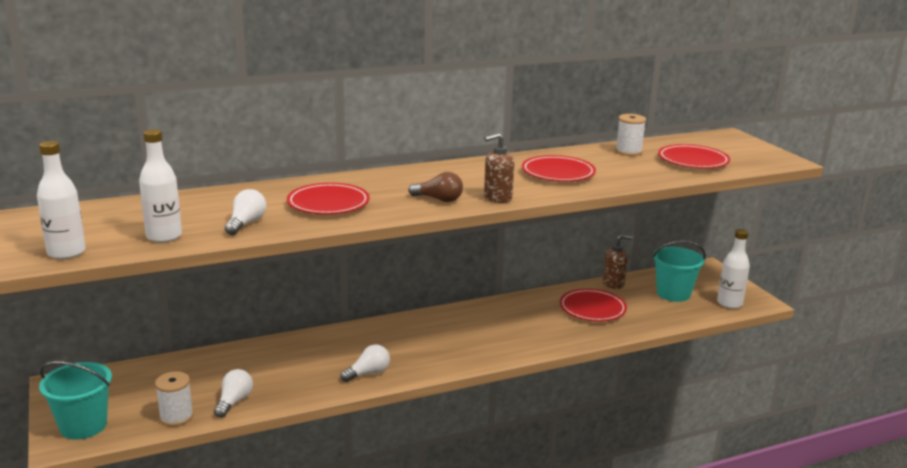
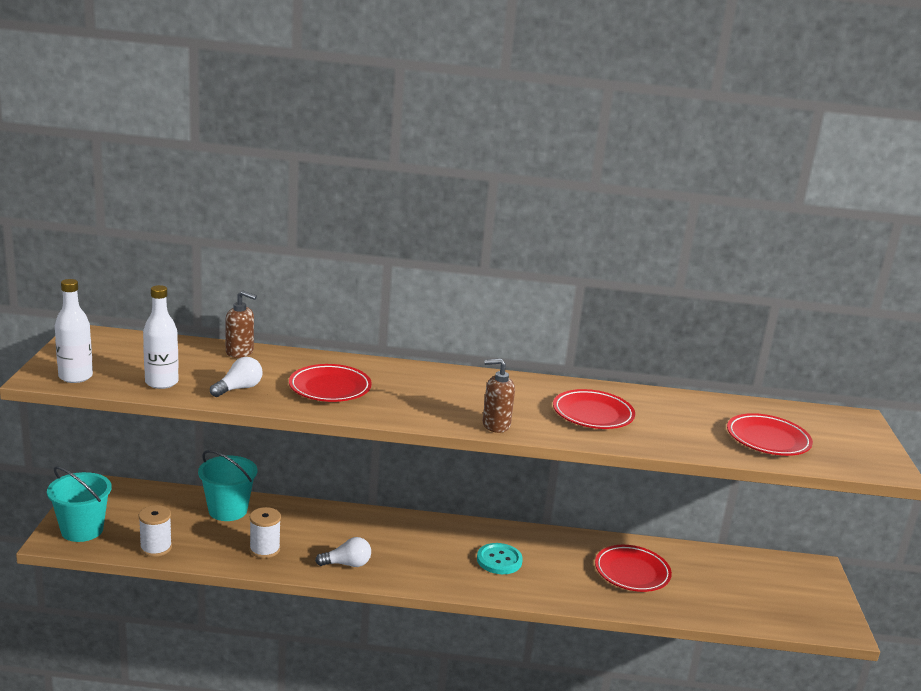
camera: 25 degrees right, 0 degrees up
(234, 402) = (211, 550): white light bulb -> none
(439, 199) = (436, 411): brown light bulb -> none
(488, 331) = (499, 560): none -> turquoise button
(613, 284) = (683, 552): brown soap dispenser -> brown soap dispenser (240, 352)
(628, 152) = (705, 409): white spool -> white spool (264, 549)
(673, 294) = (743, 585): turquoise bucket -> turquoise bucket (228, 510)
(729, 303) = (801, 618): white bottle -> none

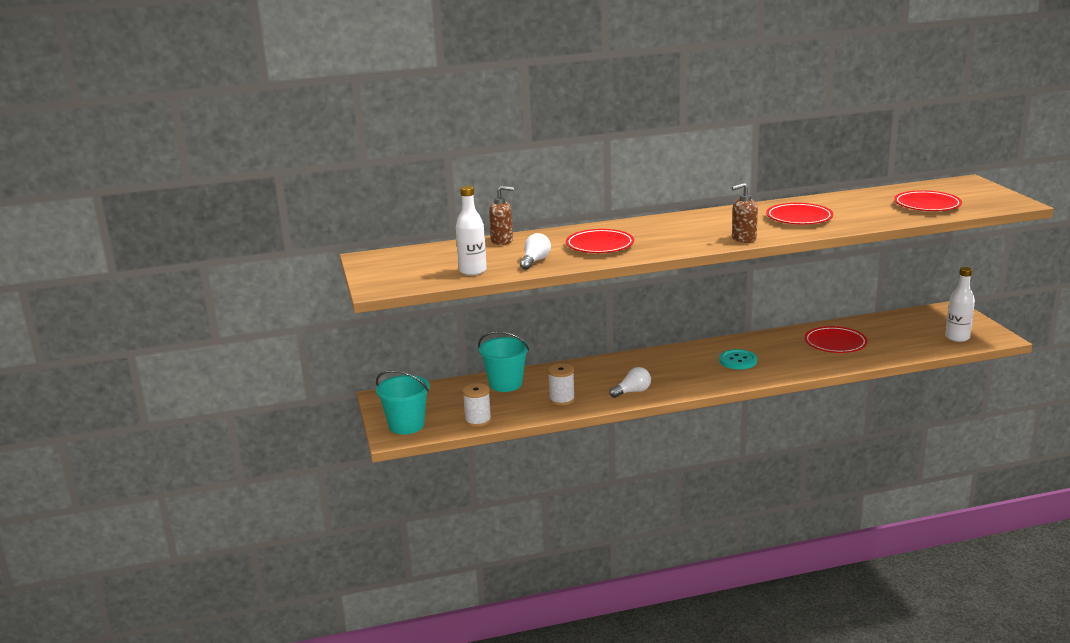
camera: 15 degrees left, 0 degrees up
(75, 377) = (402, 283): white bottle -> white bottle (957, 337)

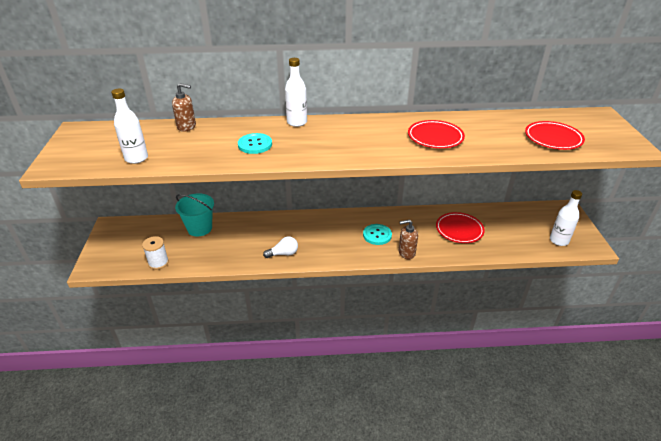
camera: 10 degrees right, 15 degrees up
(406, 425) = (107, 258): turquoise bucket -> none
(535, 261) = (192, 155): white light bulb -> none
(562, 399) = (229, 252): white spool -> none
(599, 246) = (255, 144): red plate -> turquoise button
(630, 223) = (297, 122): none -> white bottle
(743, 239) = (374, 155): brown soap dispenser -> brown soap dispenser (406, 253)

